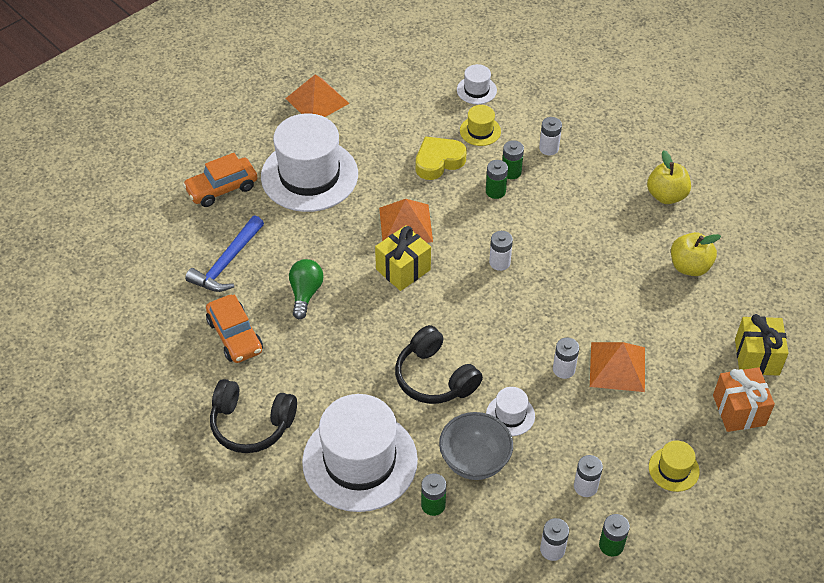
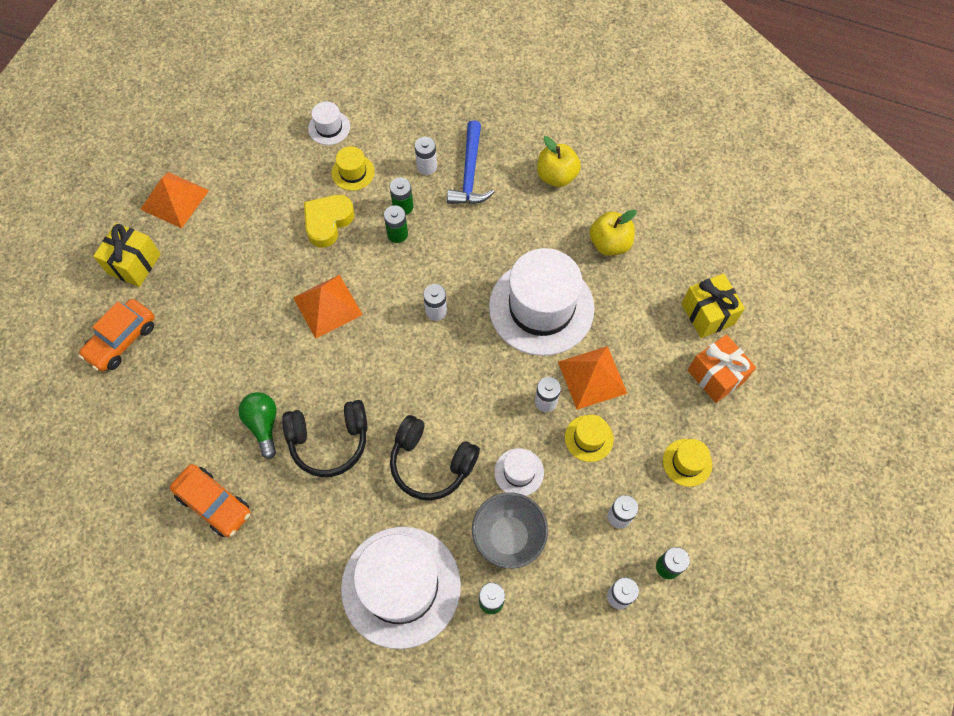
camera: 25 degrees left, 15 degrees up
(227, 263) = (167, 423): blue hammer -> blue hammer (470, 173)
(251, 424) = (276, 595): black headphones -> black headphones (329, 441)
(309, 175) = (206, 289): white hat -> white hat (541, 307)
(403, 269) = (347, 357): yellow gift -> yellow gift (134, 264)
(589, 413) = (589, 438): none -> yellow hat

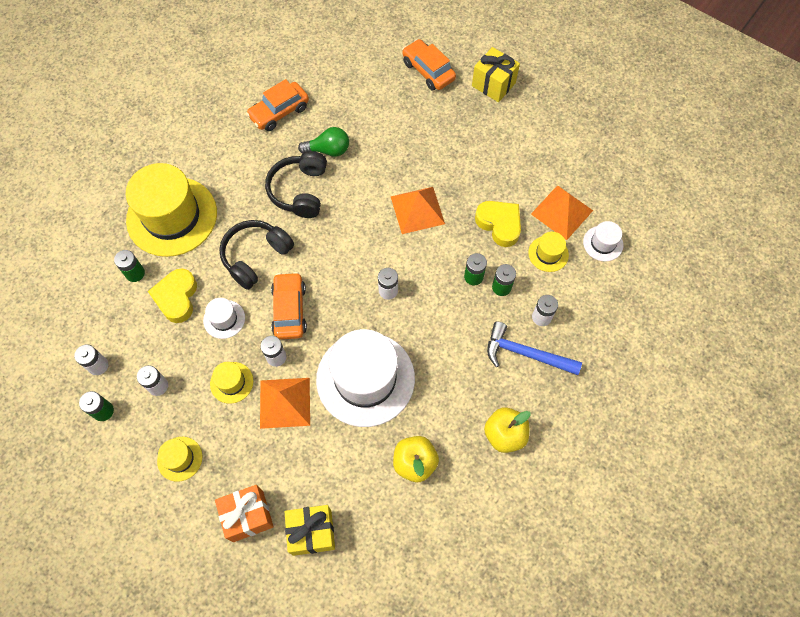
camera: 105 degrees right, 0 degrees up
(174, 199) = (549, 117): orange pyramid -> orange pyramid (561, 212)
(401, 586) = (172, 216): white hat -> yellow hat
(487, 405) = (289, 310): none -> orange car
(508, 537) = (177, 298): grey bowl -> yellow heart

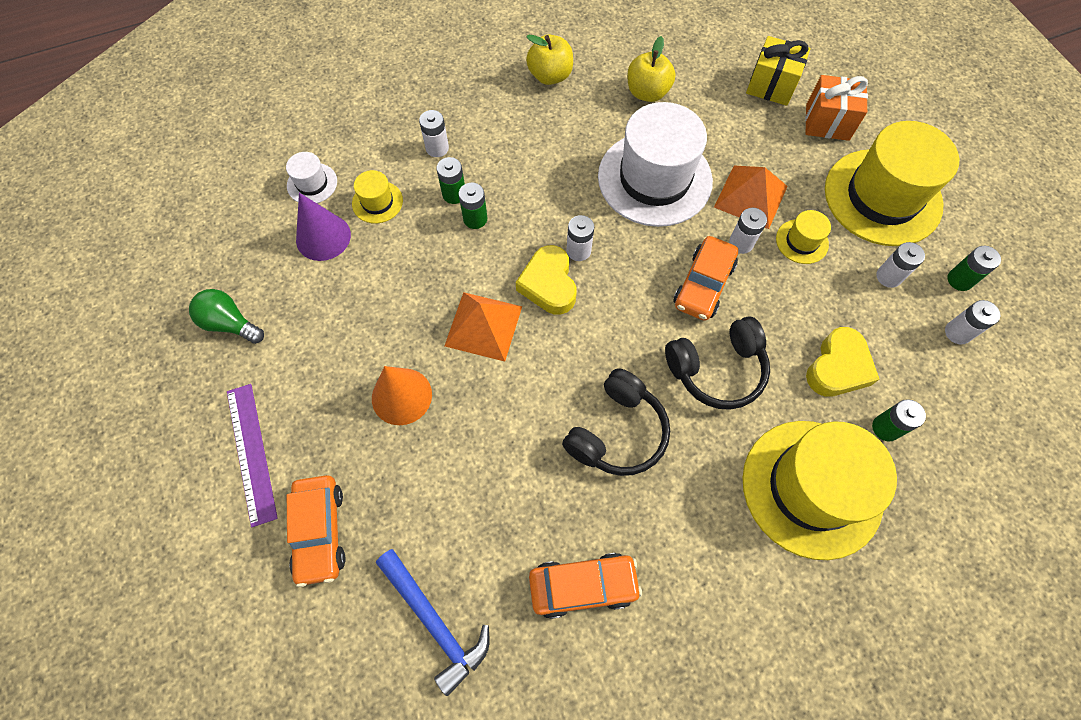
camera: 150 degrees left, 0 degrees up
(180, 458) = (882, 197): yellow hat -> yellow hat, size x2.29
(224, 319) = (786, 312): white hat -> none
(328, 150) = (545, 475): green light bulb -> green light bulb (230, 323)
(436, 148) = (401, 396): none -> orange cone
(493, 84) = (252, 452): yellow gift -> purple ruler
(499, 224) = (402, 259): yellow heart -> yellow heart (548, 284)
(525, 354) = (479, 125): blue hammer -> blue hammer (435, 622)
(561, 212) = (323, 237): orange pyramid -> purple cone

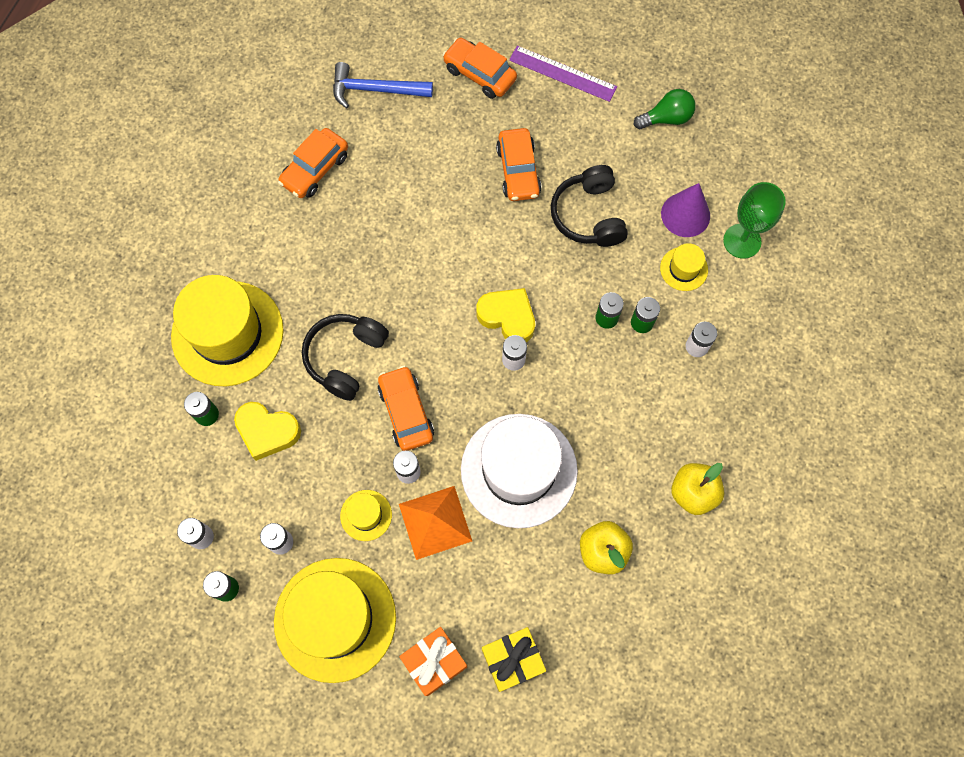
camera: 135 degrees right, 5 degrees up
(312, 183) = (742, 241): white hat -> green goblet
(401, 396) = (518, 171): orange cone -> orange car
(483, 326) = (518, 253): orange pyramid -> none
(617, 432) = (372, 263): black headphones -> black headphones (589, 215)
(838, 367) = (267, 431): yellow heart -> yellow heart turned 60 degrees counterclockwise

